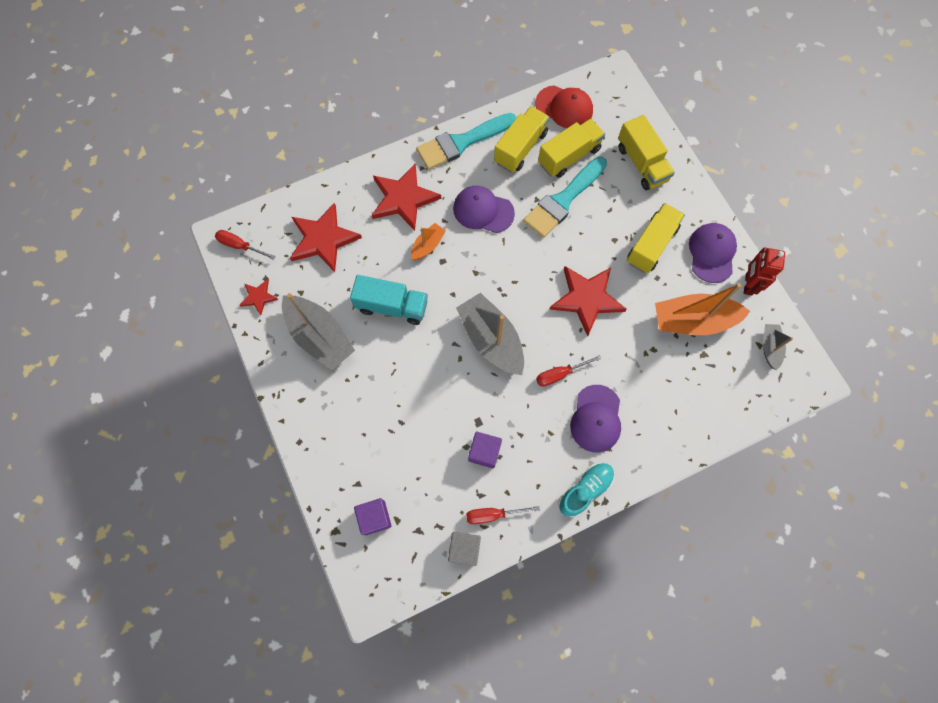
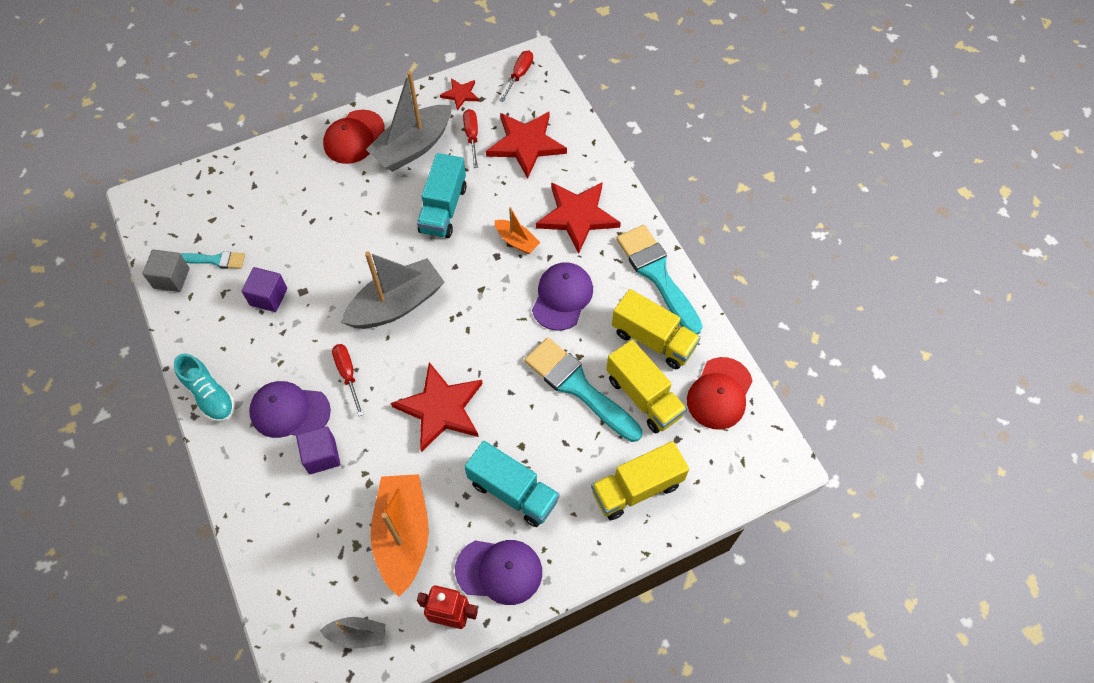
camera: 90 degrees right, 10 degrees down
(303, 392) = (354, 137): none -> red cap
(374, 517) = (218, 201): purple cube -> purple cube (322, 456)
(444, 508) = (216, 260): none -> turquoise brush
(493, 514) = (200, 304): red screwdriver -> red screwdriver (472, 137)
(651, 245) = (513, 492): yellow truck -> turquoise truck

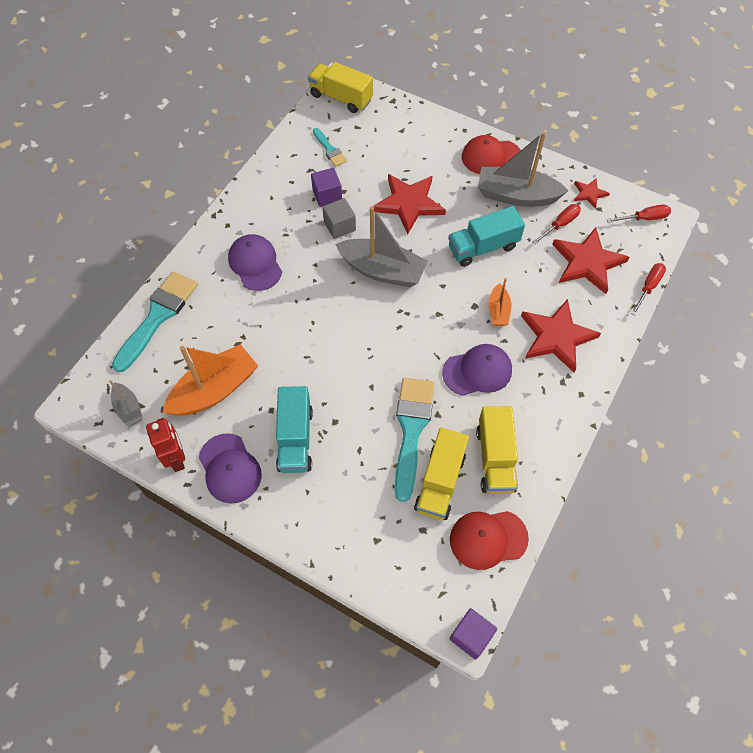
camera: 55 degrees right, 0 degrees up
(171, 278) = (298, 137): grey cube -> grey cube (339, 226)
(210, 395) = (233, 214): turquoise shoe -> none
(322, 456) = (237, 303): purple cube -> purple cube (471, 636)
(348, 375) = (306, 278): red screwdriver -> red screwdriver (648, 287)
(441, 408) = (324, 351): red star -> red star (408, 204)
(636, 488) = (359, 524): yellow truck -> yellow truck (341, 98)
(657, 274) = (555, 426): turquoise brush -> turquoise brush (158, 316)

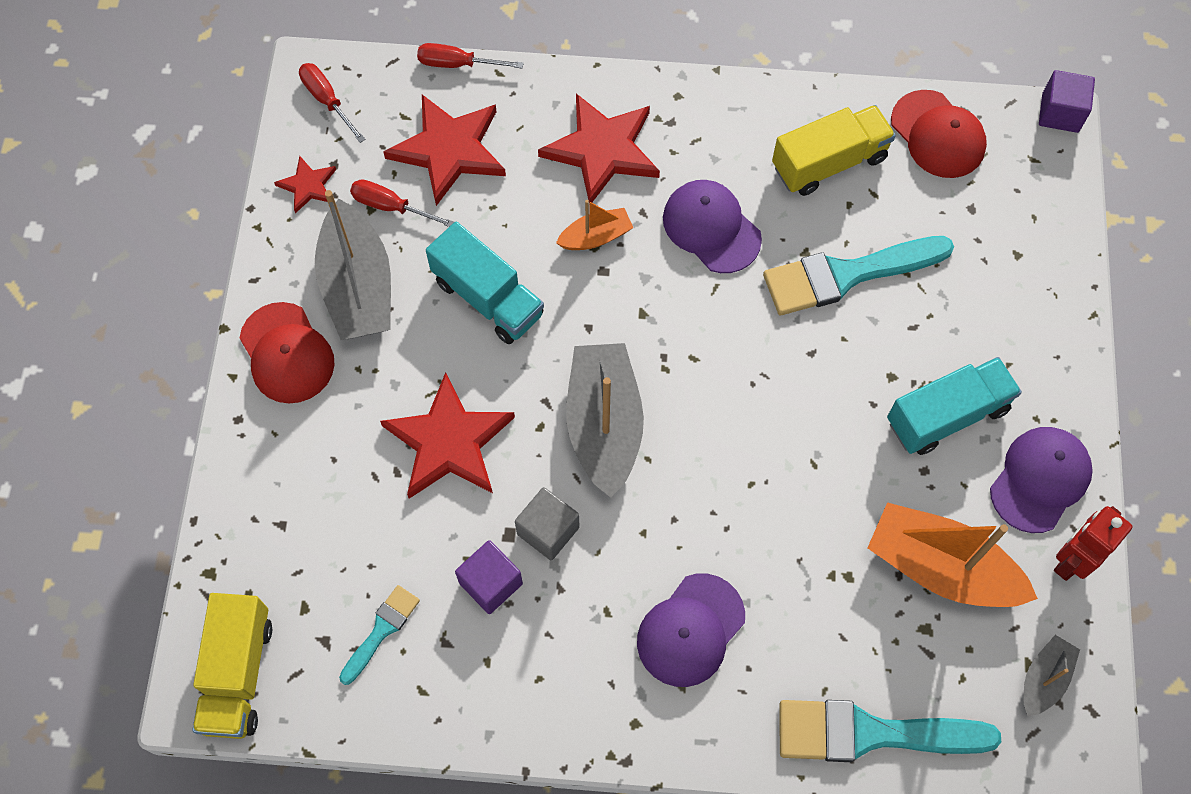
camera: 115 degrees left, 5 degrees up
(440, 482) = (898, 213): yellow truck -> none

